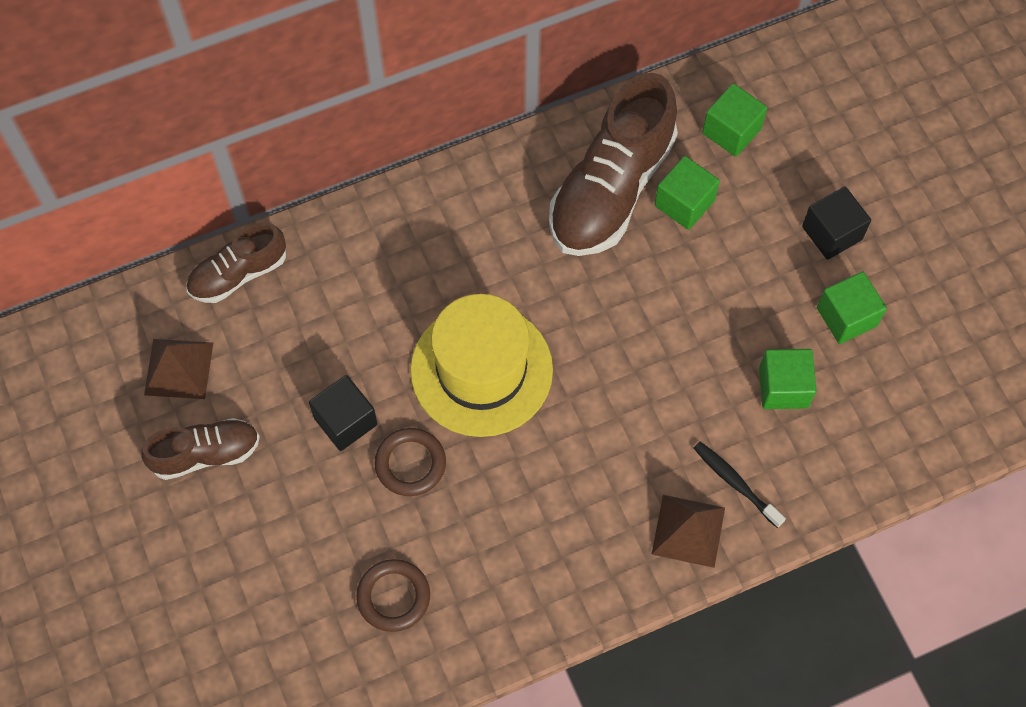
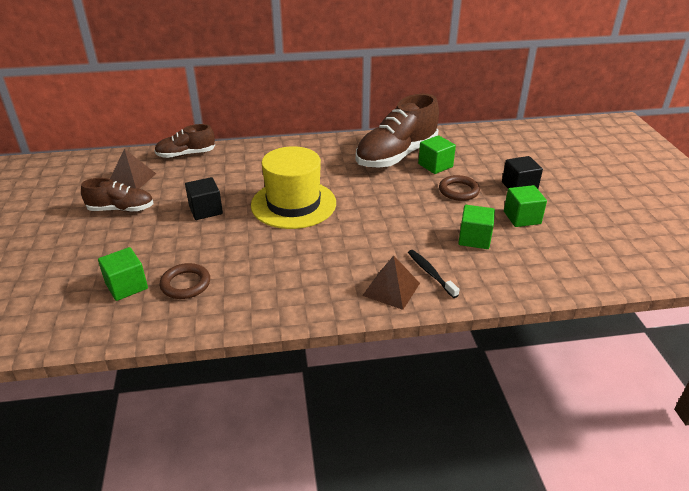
camera: 15 degrees right, 30 degrees down
(410, 464) = (231, 231): brown ring -> brown ring (458, 191)
(731, 131) = (469, 147): green cube -> green cube (126, 286)

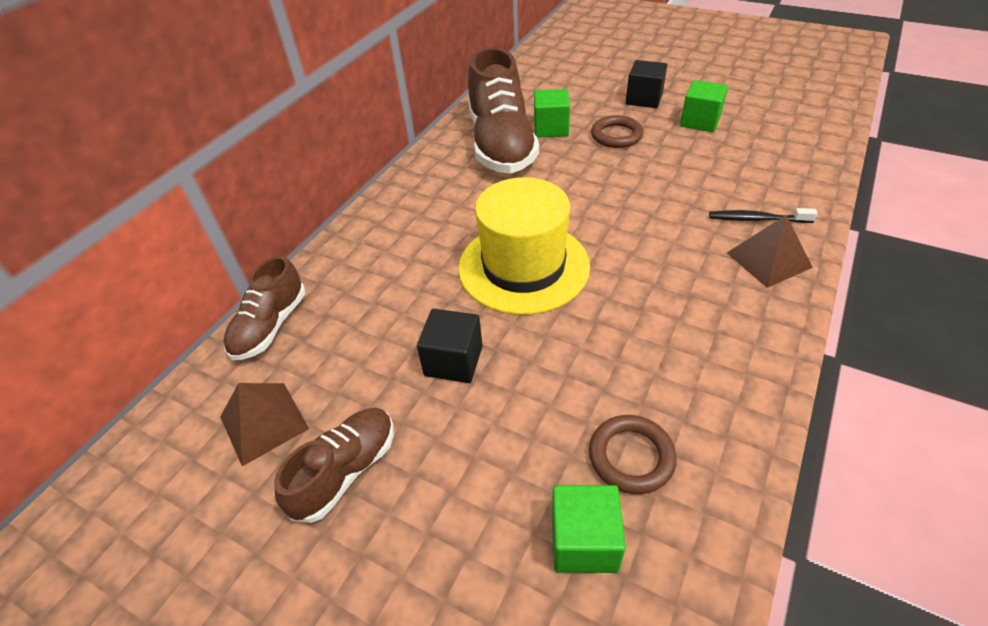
camera: 50 degrees left, 10 degrees up
(474, 239) = (714, 164): green cube -> none

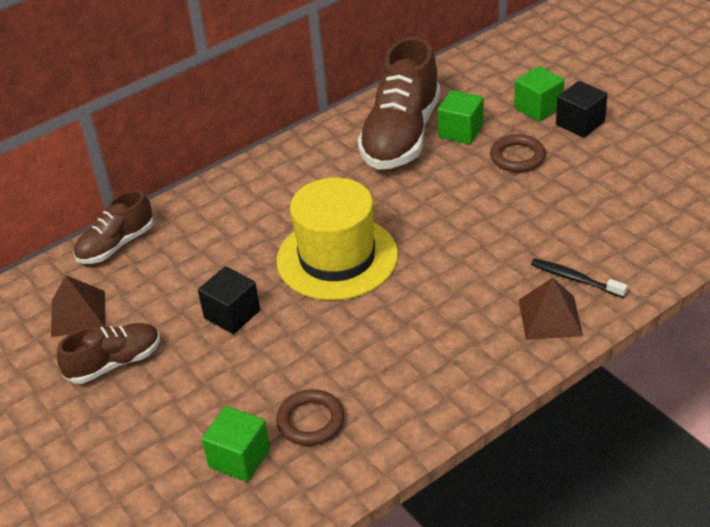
camera: 25 degrees right, 5 degrees down
(700, 121) = (614, 165): green cube -> green cube (538, 108)

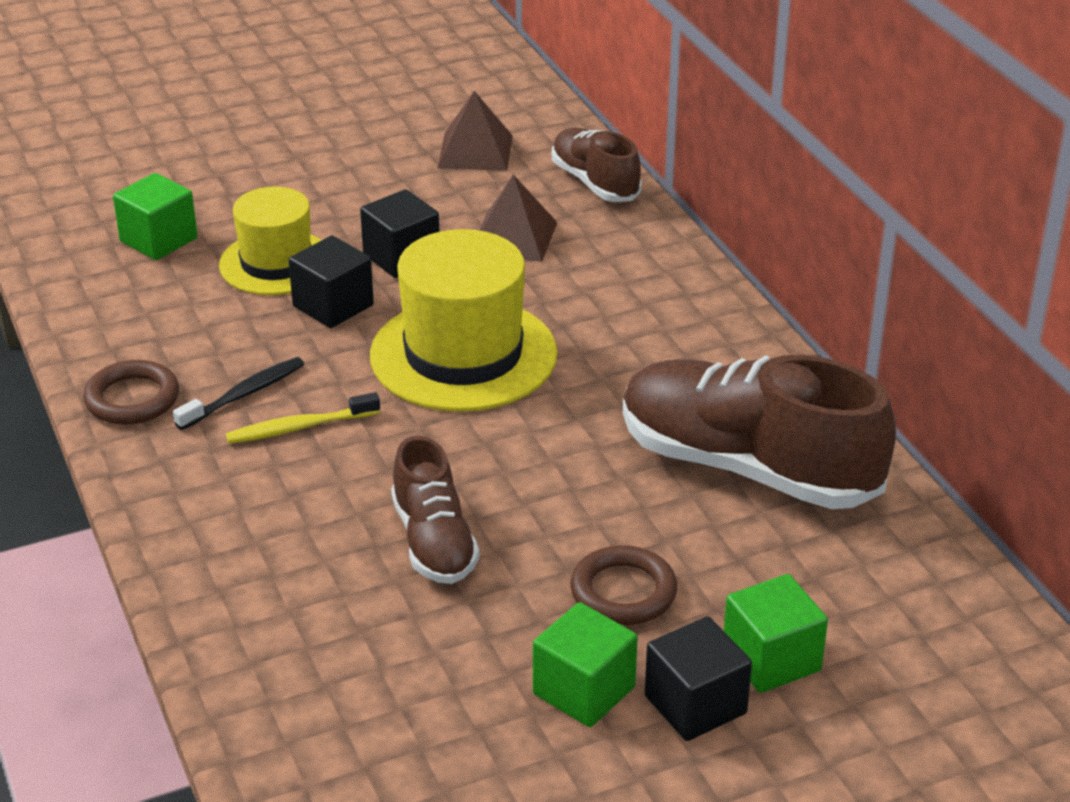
camera: 100 degrees right, 5 degrees down
(114, 363) = (371, 171): brown shoe -> brown shoe (434, 542)
(255, 377) = (276, 263): none -> yellow hat
(301, 332) = (333, 306): none -> black cube
(310, 421) = (175, 294): brown ring -> brown ring (132, 399)
(439, 308) = (299, 427): none -> yellow toothbrush
(460, 131) = (732, 539): green cube -> green cube (584, 691)
(550, 317) = (210, 529): brown pyramid -> brown pyramid (513, 237)
(575, 279) = (273, 577): black toothbrush -> black toothbrush (244, 394)

